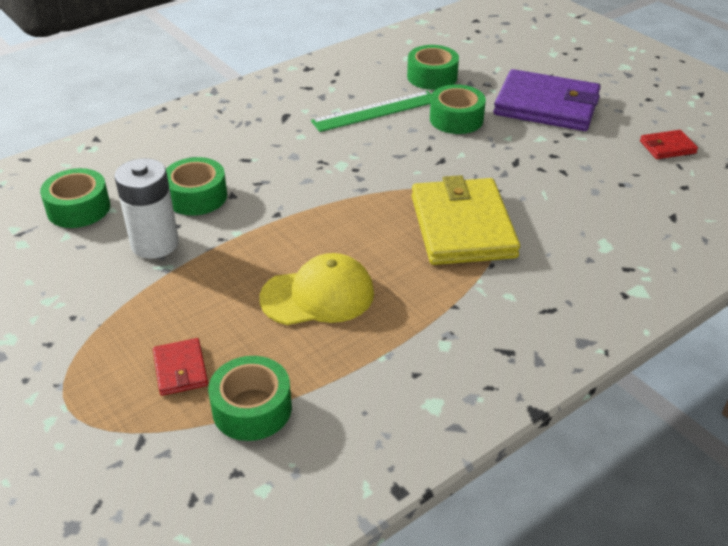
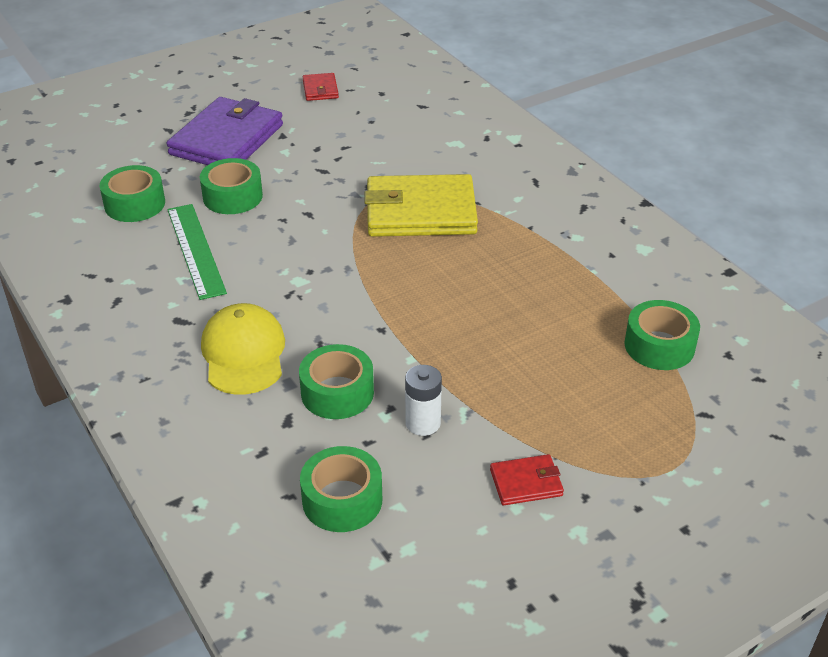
camera: 85 degrees left, 0 degrees up
(155, 244) = (423, 423): white battery -> white battery, size x0.64
(180, 369) = (616, 392): red wallet -> red wallet (526, 482)
(318, 295) = (514, 304): yellow cap -> yellow cap (244, 353)

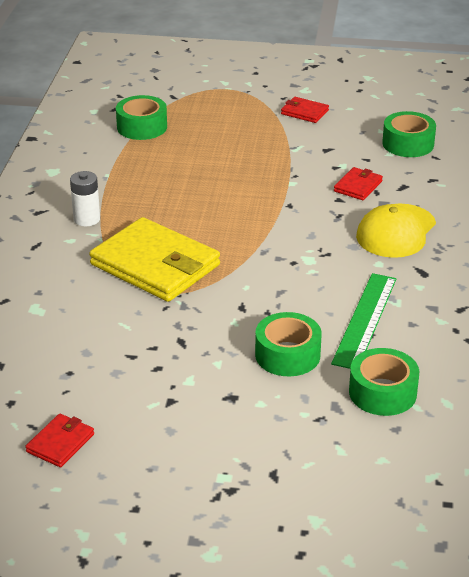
camera: 140 degrees left, 5 degrees down
(227, 139) = (228, 425): purple wallet -> none
(337, 392) = (358, 186): green tape -> red wallet
(423, 423) = (325, 153): white battery -> white battery (87, 219)

